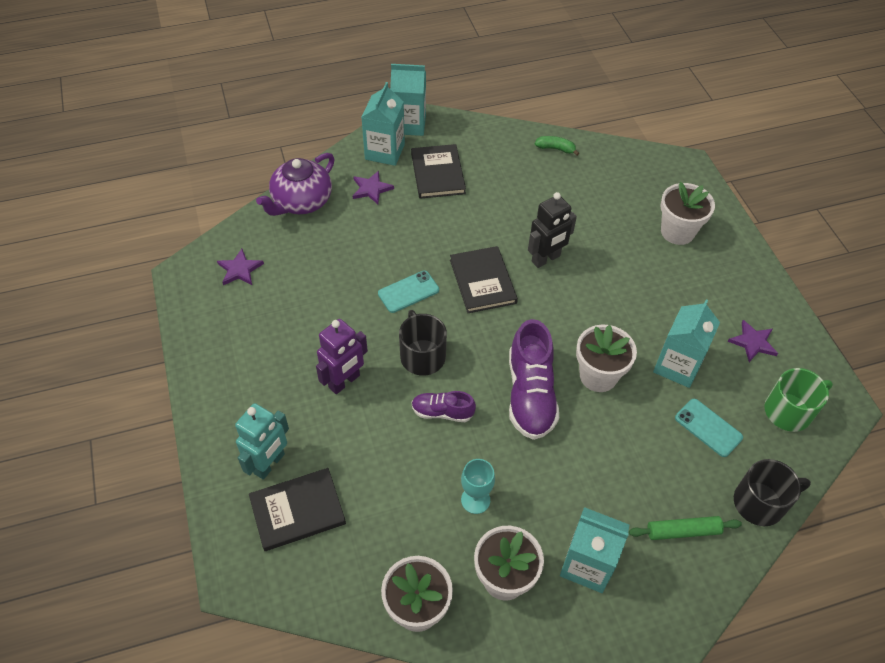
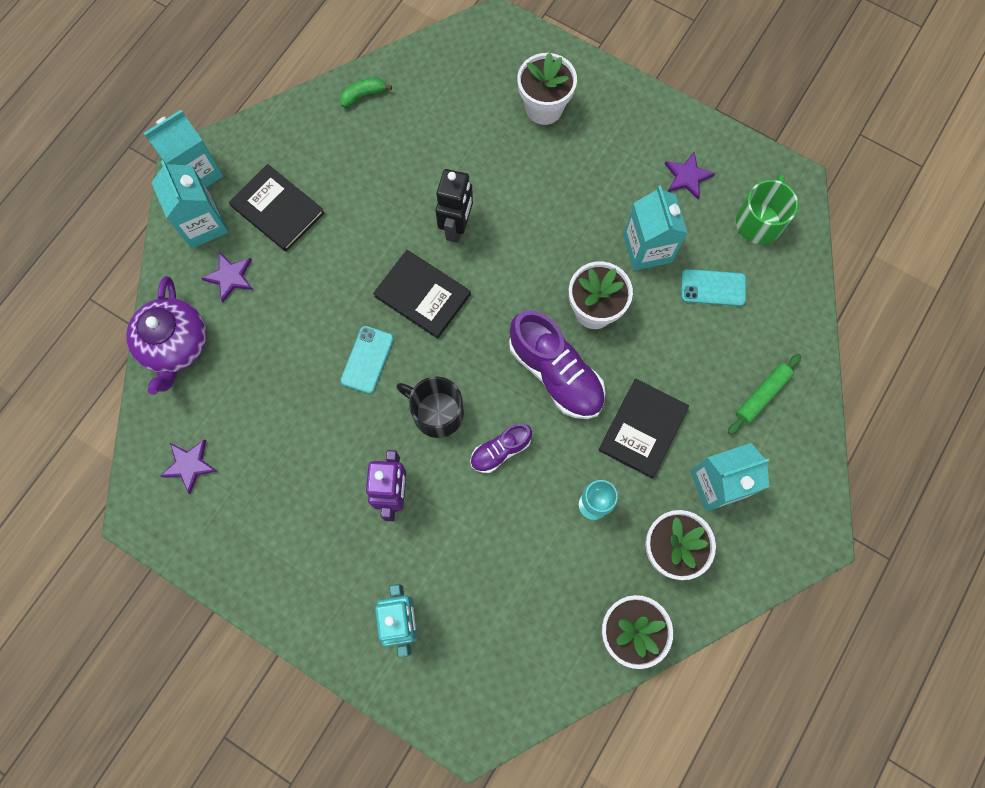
camera: 40 degrees left, 20 degrees up
(297, 510) = (465, 638): black book -> black book (642, 429)
(760, 503) = (796, 323): black mug -> none

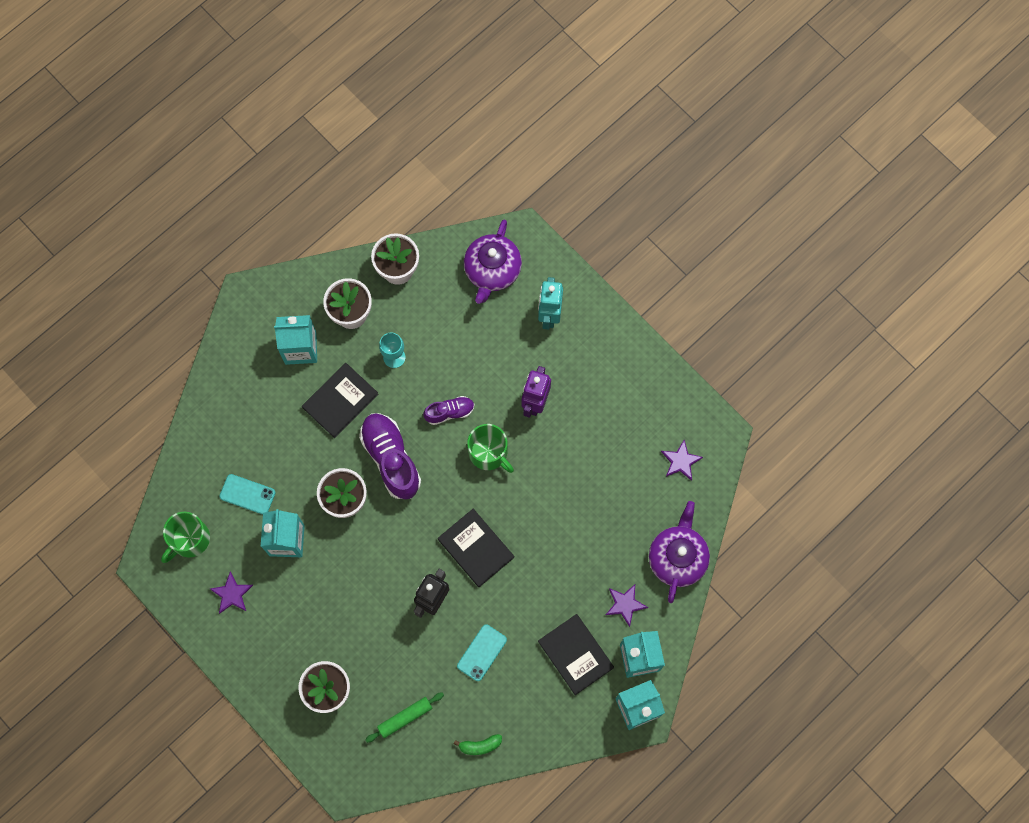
camera: 165 degrees left, 0 degrees up
(367, 359) = (531, 507): turquoise phone -> turquoise phone (482, 652)
(436, 412) = (489, 452): black mug -> green mug
(498, 665) = (492, 271): none -> purple teapot
(762, 395) = (243, 402): green rolling pin -> green rolling pin (405, 717)

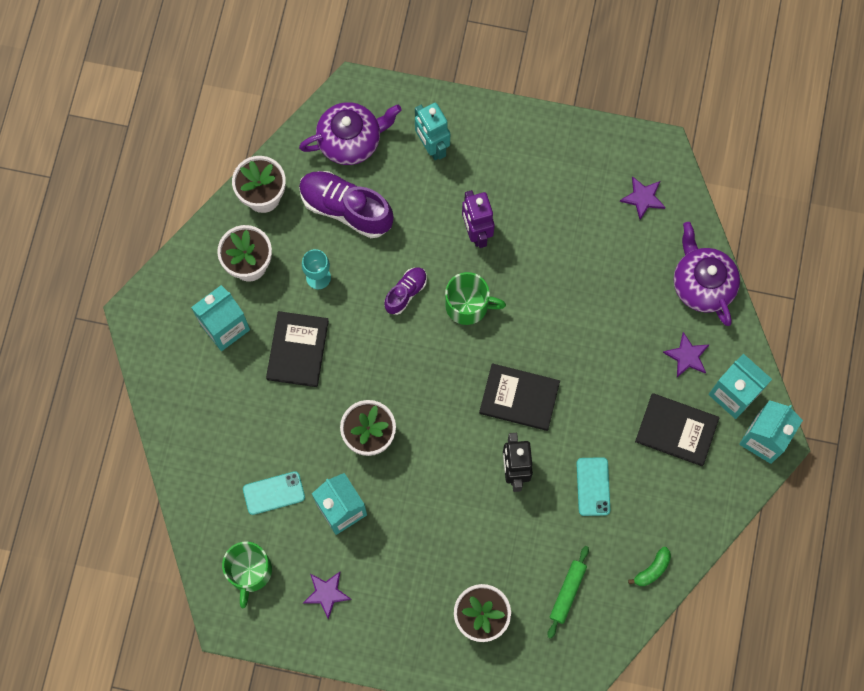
camera: 35 degrees left, 0 degrees up
(391, 459) = (383, 370): purple shoe -> purple shoe (346, 209)
(492, 271) = (351, 141): purple teapot -> purple teapot turned 90 degrees counterclockwise

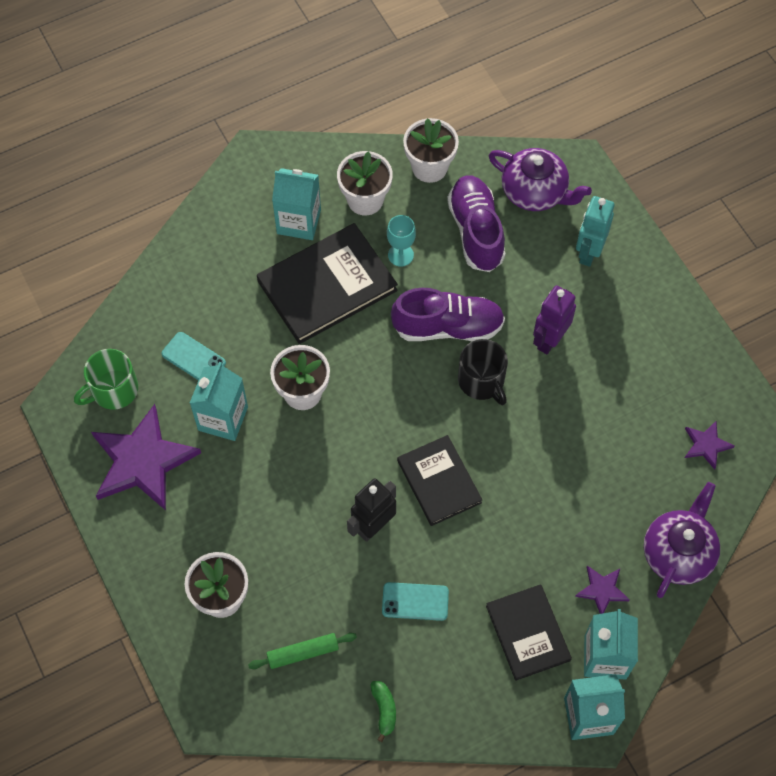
camera: 50 degrees right, 10 degrees down
(298, 350) = (327, 286): black book -> black book, size x1.57
(326, 593) = (142, 461): purple star -> purple star, size x2.15
(406, 293) = (448, 327): purple shoe -> purple shoe, size x1.83
(468, 305) = (482, 381): green mug -> black mug
(593, 486) = (415, 601): turquoise phone -> turquoise phone turned 45 degrees clockwise
(652, 569) = (384, 710): green banana -> green banana turned 105 degrees counterclockwise

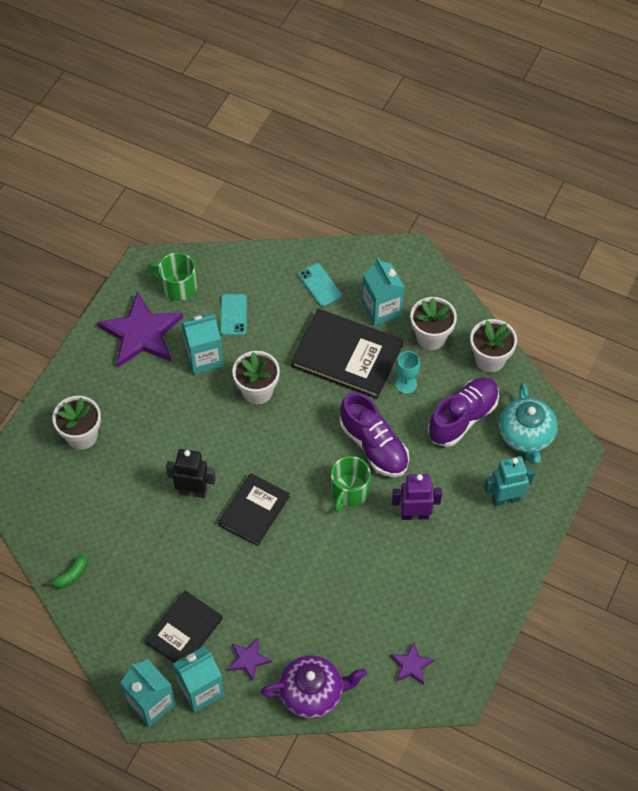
camera: 55 degrees right, 5 degrees down
(303, 653) = (77, 505): green rolling pin -> none
(415, 601) = (158, 548): turquoise phone -> turquoise phone (319, 285)
(482, 381) = (349, 491): black mug -> green mug
(535, 192) = (526, 436): purple teapot -> turquoise teapot

